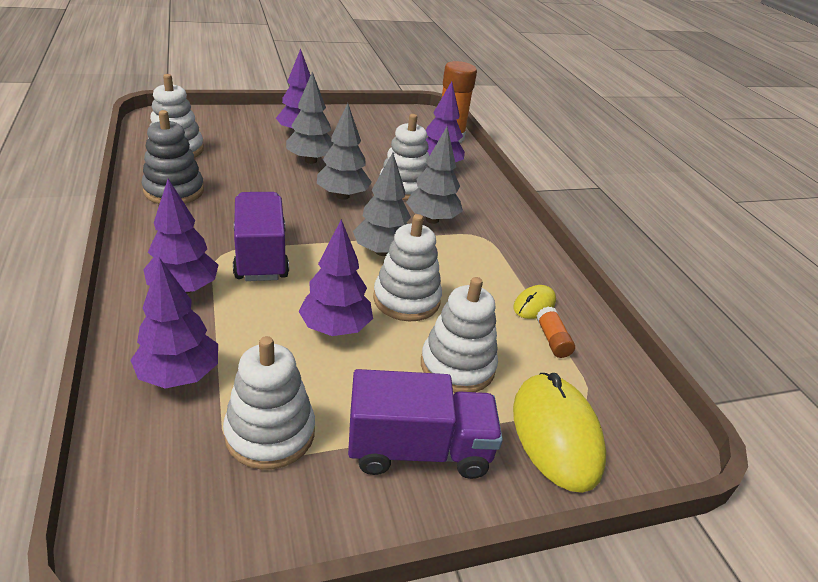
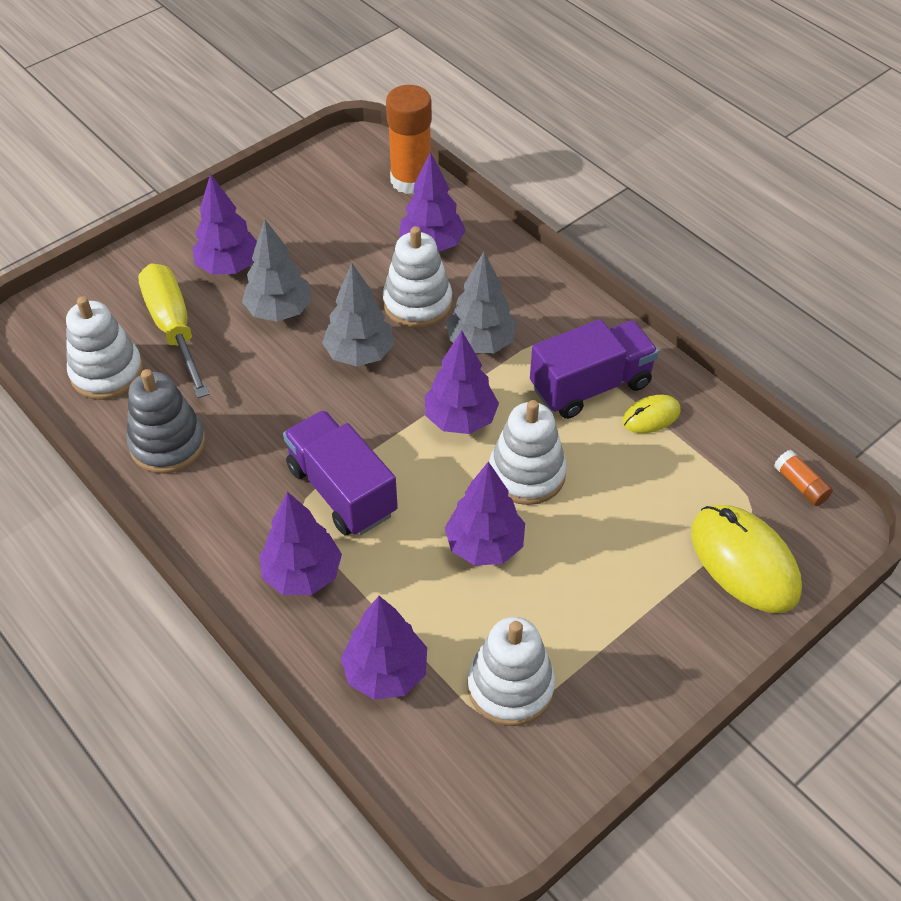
camera: 20 degrees left, 15 degrees up
(238, 146) = (174, 329): none -> yellow screwdriver
(382, 251) = (460, 419): grey tree -> purple tree
(418, 449) = (641, 636): purple truck -> purple truck (590, 386)
(457, 366) = (622, 531): white stacking toy -> none
(534, 304) = (651, 416): yellow mouse -> yellow mouse turned 45 degrees clockwise
(552, 340) = (690, 454): orange glue stick -> orange glue stick (800, 485)

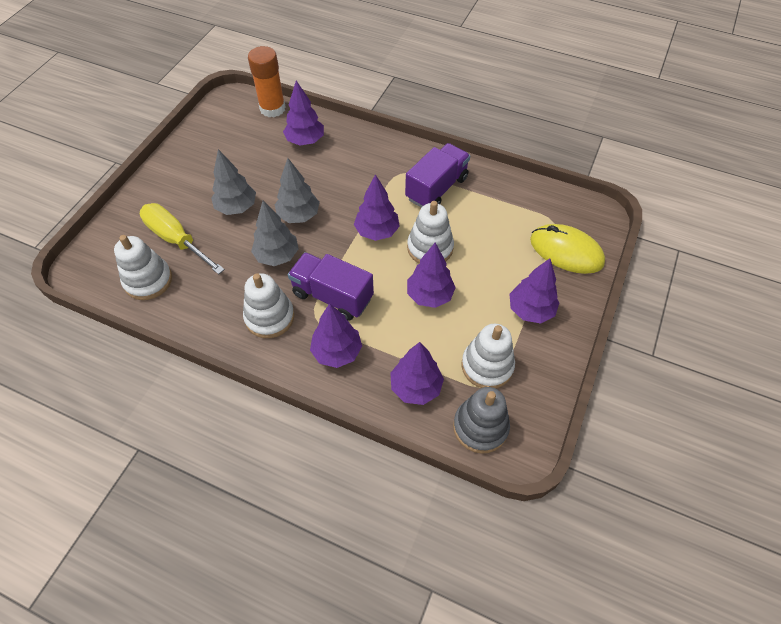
camera: 25 degrees left, 5 degrees up
(168, 444) = (212, 308): grey stacking toy -> grey stacking toy (480, 427)
(229, 267) = (190, 192): purple tree -> purple tree (530, 310)
(417, 303) = (316, 176): white stacking toy -> white stacking toy (269, 317)
(481, 343) = (364, 186): grey tree -> grey tree (277, 256)
(651, 416) = (477, 193): yellow mouse -> none
(800, 485) = (571, 202): orange glue stick -> none

